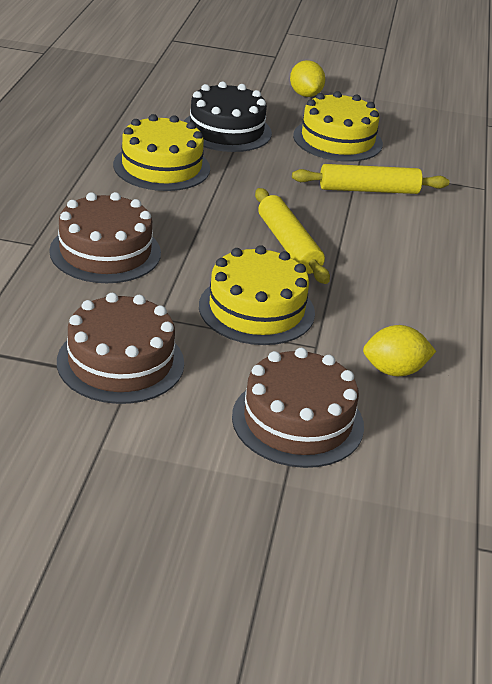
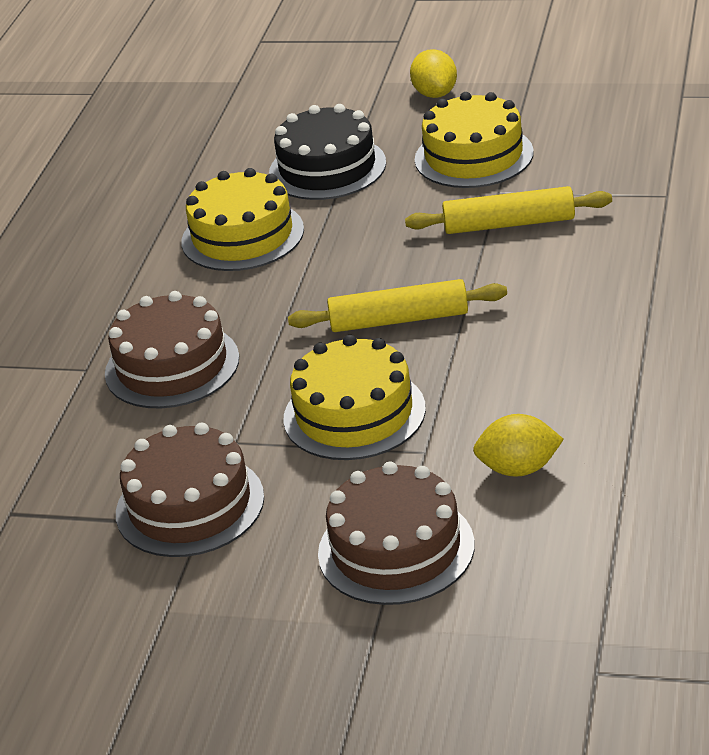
camera: 10 degrees right, 0 degrees up
(288, 245) = (399, 320): yellow rolling pin -> yellow rolling pin turned 75 degrees counterclockwise

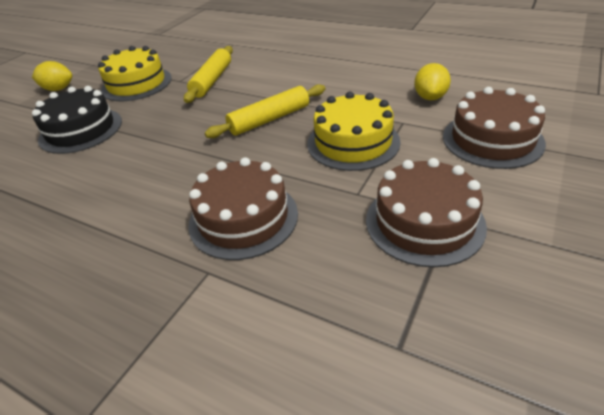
camera: 75 degrees left, 5 degrees up
(242, 236) = (114, 170): yellow cake -> none
(399, 320) = (269, 119): yellow rolling pin -> yellow rolling pin turned 45 degrees clockwise

